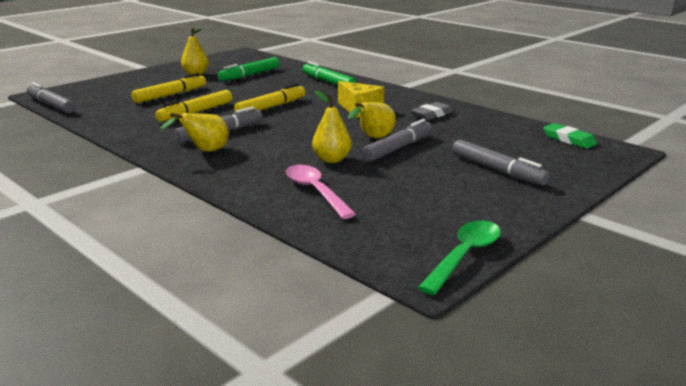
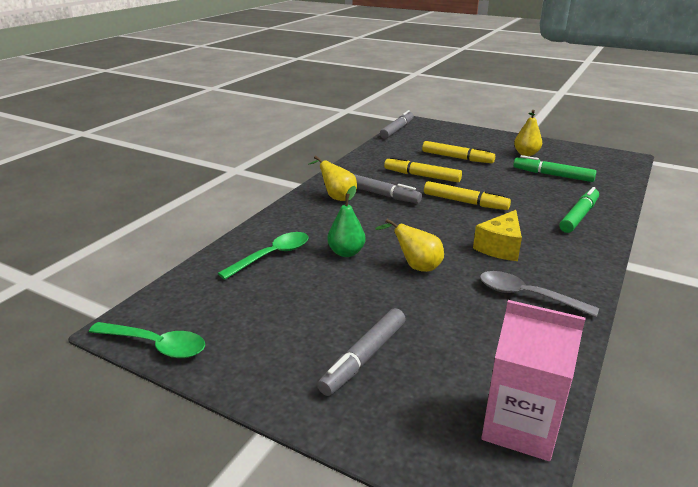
camera: 75 degrees right, 5 degrees up
(315, 191) = (272, 256): pink spoon -> green spoon
(332, 159) = (346, 252): yellow pear -> green pear
(398, 148) = (396, 284): grey marker -> none
(432, 114) = (526, 296): grey eraser -> grey spoon
(569, 139) = (520, 426): green eraser -> pink carton

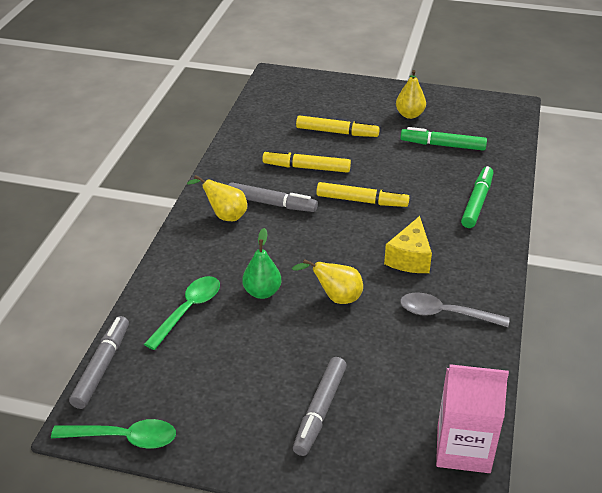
camera: 15 degrees left, 10 degrees up
(397, 130) = (256, 93): grey marker -> grey marker (102, 367)

